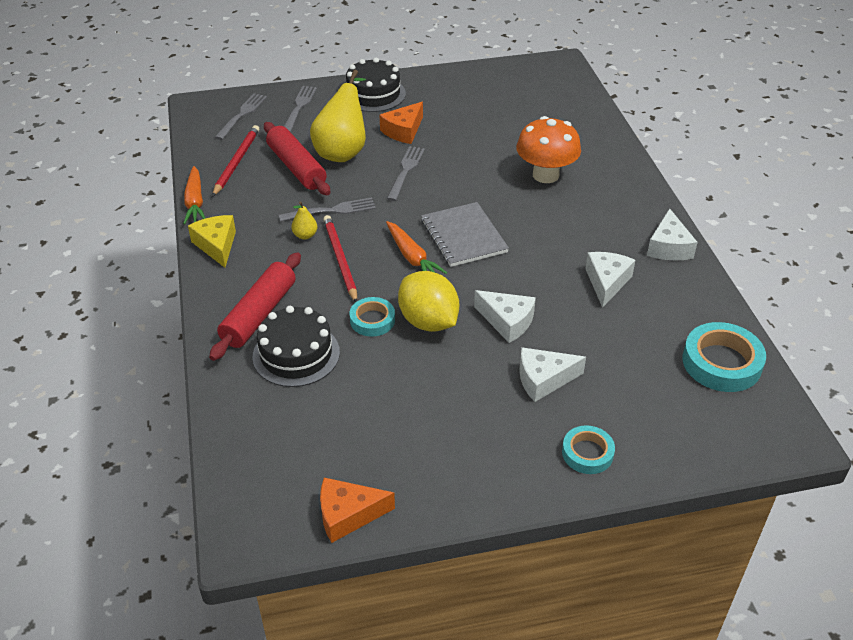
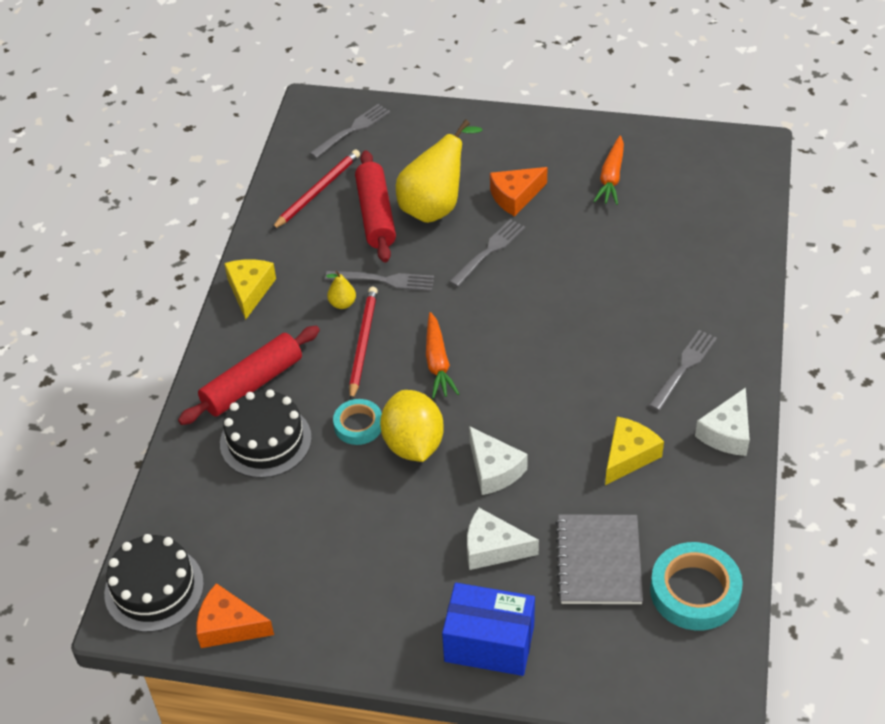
camera: 25 degrees right, 5 degrees up
(195, 202) = (253, 231): orange carrot -> orange carrot (611, 177)
(299, 107) = (418, 135): grey fork -> grey fork (684, 367)
(373, 94) = (508, 137): black cake -> black cake (154, 588)
(464, 236) = (506, 352): grey notebook -> grey notebook (599, 561)
(545, 175) = (642, 299): orange mushroom -> none
(587, 453) = (489, 643): turquoise tape -> blue box
(606, 282) = (628, 456): white cheese -> yellow cheese

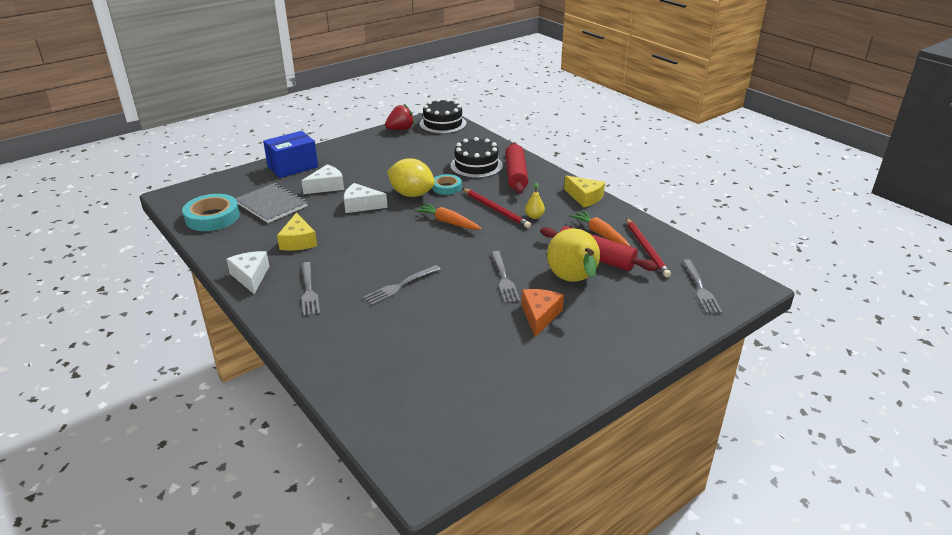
camera: 130 degrees right, 15 degrees down
(229, 626) = (400, 129): orange cheese -> red strawberry
(384, 280) = (533, 235): grey fork -> grey fork (400, 286)
(611, 177) = (499, 370): orange carrot -> orange carrot (600, 234)

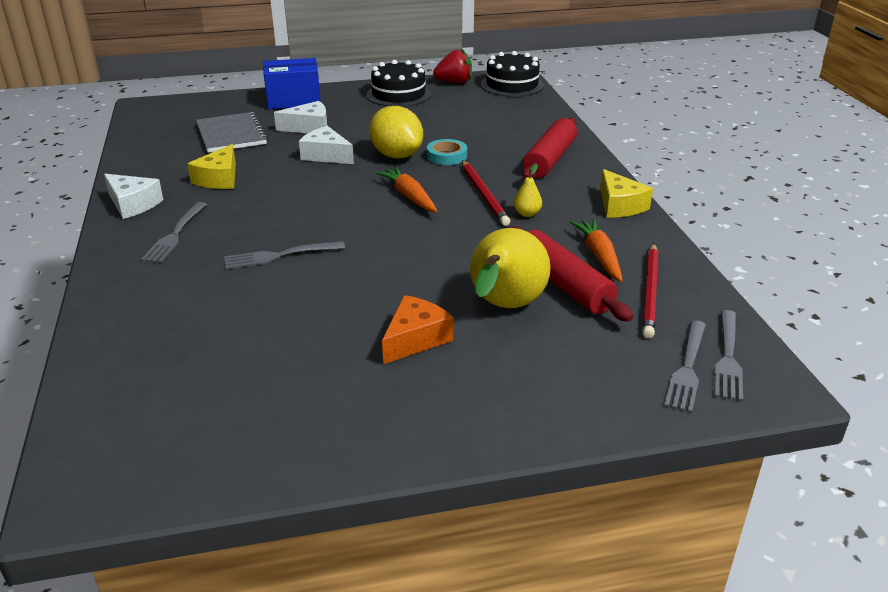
camera: 25 degrees right, 0 degrees up
(212, 217) = (160, 135): turquoise tape -> none
(251, 277) = (133, 204): white cheese -> white cheese turned 120 degrees clockwise
(476, 166) = (508, 139): black cake -> black cake (398, 94)
(504, 279) = (413, 280): grey fork -> grey fork (728, 358)

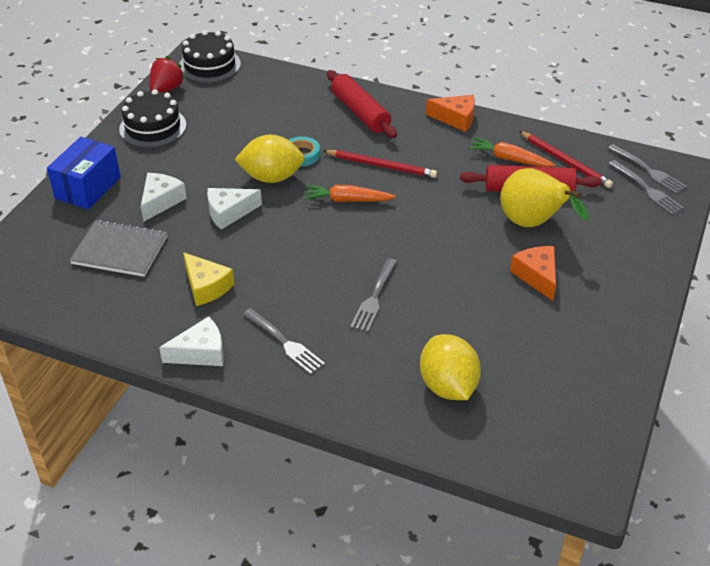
camera: 55 degrees left, 10 degrees up
(178, 340) = (448, 386): none -> yellow lemon
(527, 214) = (428, 160): yellow pear -> none
(619, 205) = (456, 118): yellow cheese -> orange cheese

